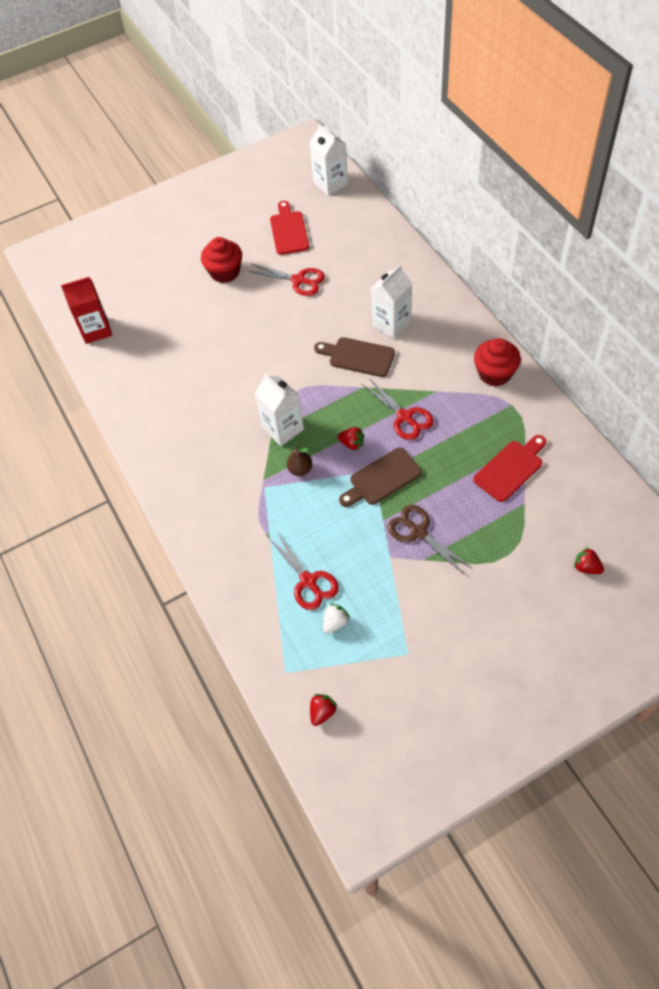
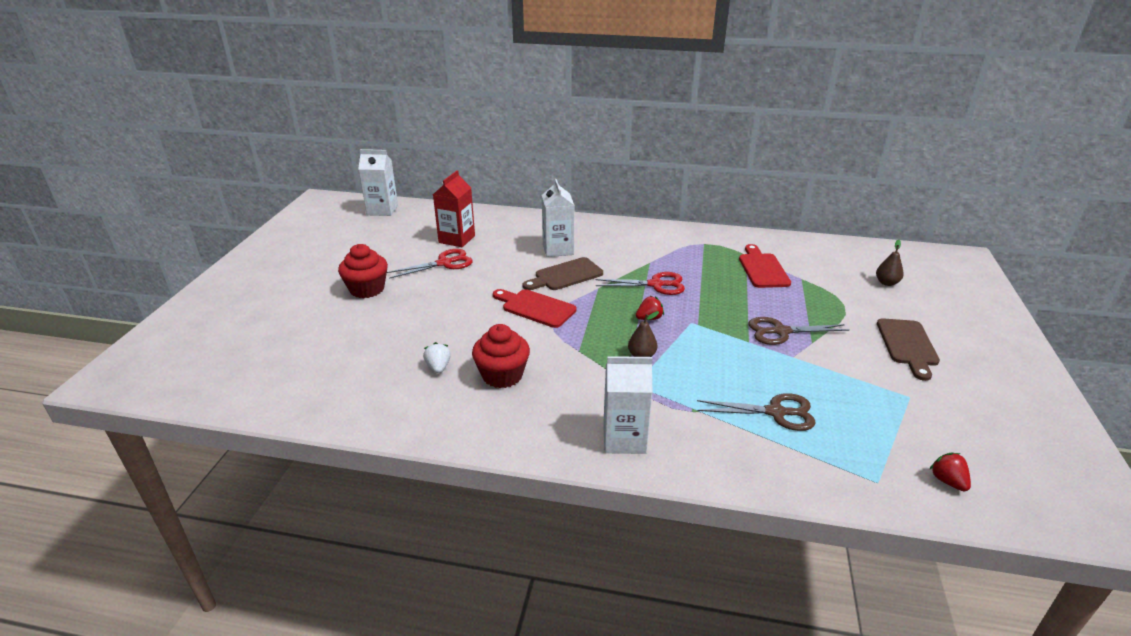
camera: 55 degrees left, 25 degrees down
(96, 330) = (280, 391): red carton -> red carton (457, 239)
(283, 429) = (584, 343): white carton -> white carton (624, 439)
(289, 231) = (388, 244): red cutting board -> red cutting board (536, 308)
(308, 581) = (776, 412): red scissors -> brown scissors
(335, 622) = (840, 420): white strawberry -> white strawberry (438, 367)
(382, 478) = (704, 322): brown cutting board -> brown cutting board (907, 345)
(494, 373) = (667, 236): red cupcake -> red cupcake (502, 375)
(586, 567) = (886, 283): red strawberry -> brown pear

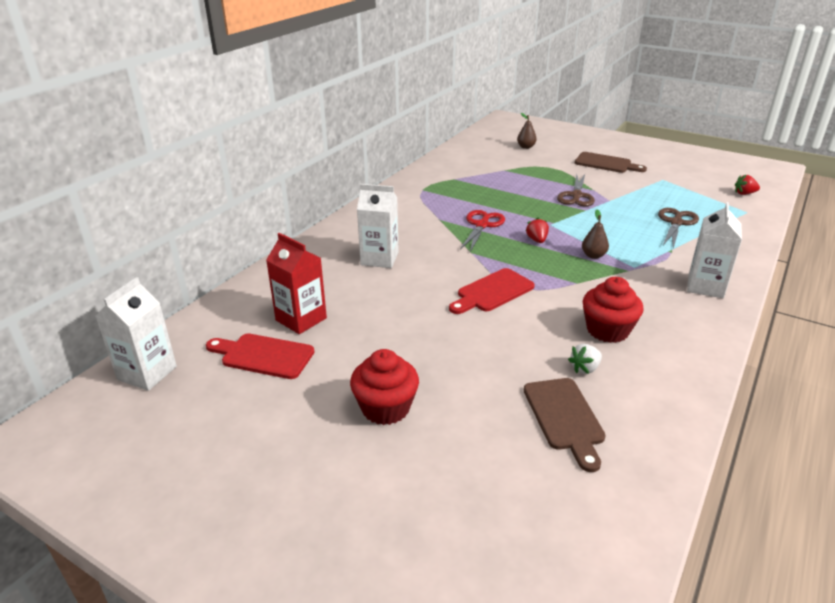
camera: 70 degrees left, 0 degrees up
(438, 367) = (585, 368): white strawberry -> white strawberry turned 45 degrees counterclockwise
(444, 263) = (358, 336): red scissors -> none
(565, 275) = (438, 264): brown cutting board -> brown cutting board (564, 417)
(762, 269) = (482, 179): red cutting board -> red cutting board (263, 356)

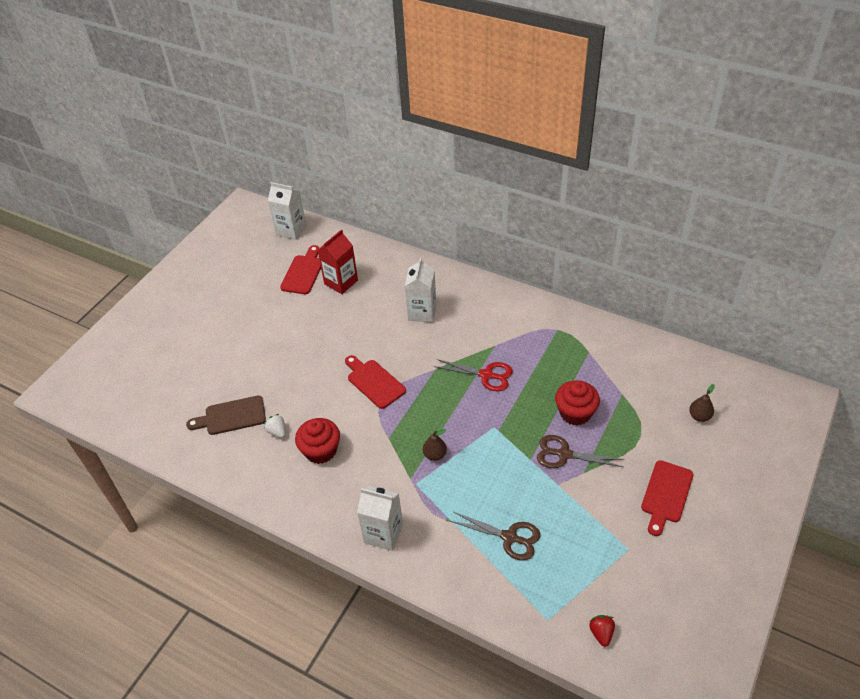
camera: 90 degrees right, 15 degrees up
(385, 408) = (250, 332): red cupcake -> red cupcake (575, 413)
(537, 240) = (461, 414): red strawberry -> none
(606, 163) = (666, 494): brown cutting board -> red cutting board

